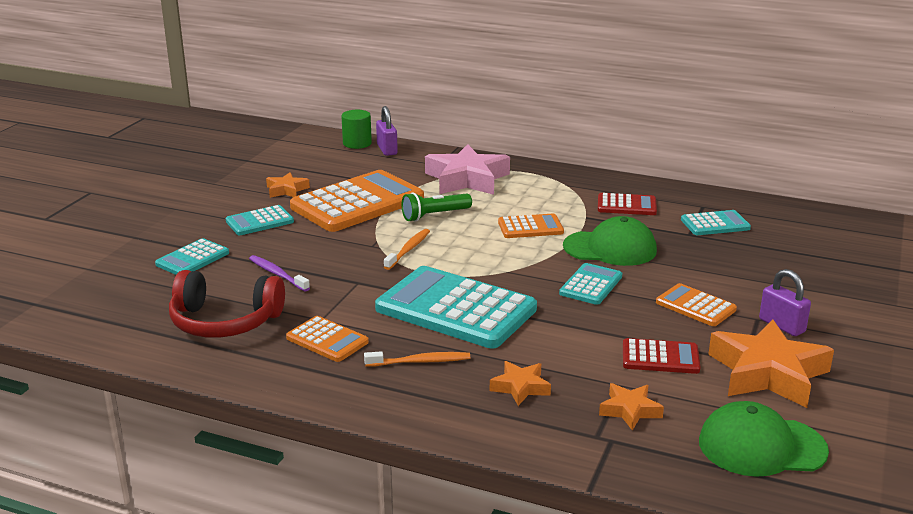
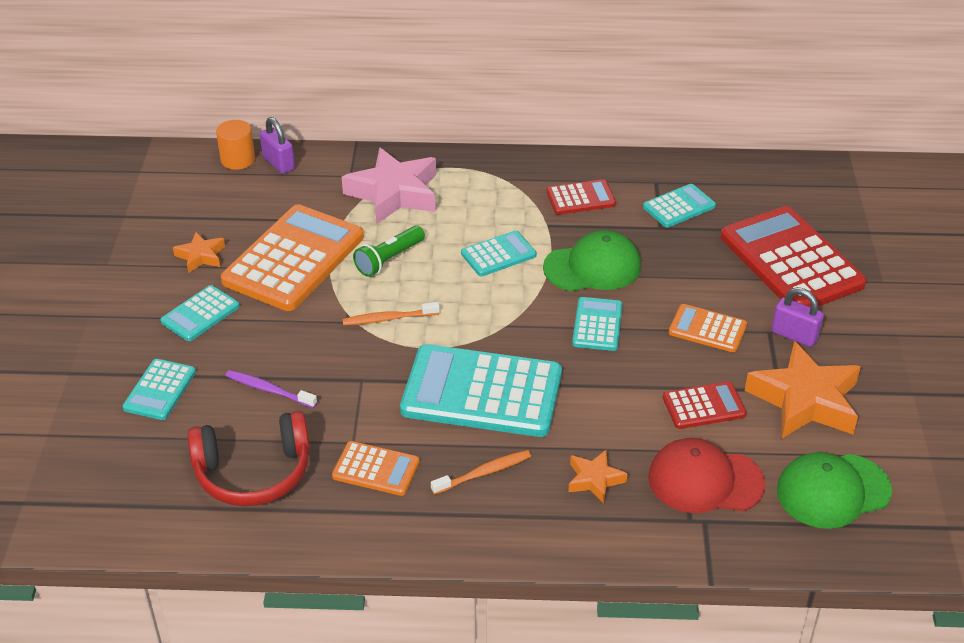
camera: 20 degrees left, 15 degrees up
(357, 143) = (238, 160): green cylinder -> orange cylinder
(408, 250) = (388, 319): orange toothbrush -> orange toothbrush turned 105 degrees counterclockwise
(530, 227) = (498, 254): orange calculator -> turquoise calculator
(630, 410) = (705, 480): orange star -> red cap
(806, 275) = (791, 261): none -> red calculator

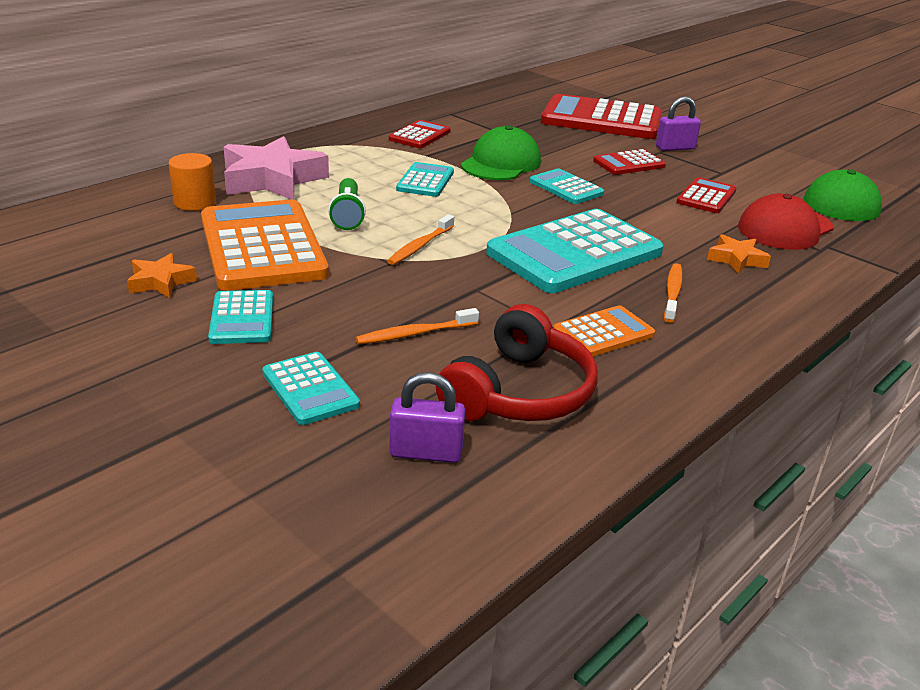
camera: 50 degrees left, 10 degrees down
(238, 160) = (72, 210): orange cylinder -> orange cylinder (195, 202)
(269, 390) = (415, 334): purple toothbrush -> orange toothbrush
(278, 163) = (123, 198): purple padlock -> purple padlock (426, 452)
(679, 206) = (489, 119): turquoise calculator -> none
(707, 329) = (629, 164): orange calculator -> red calculator
(805, 400) = (743, 171): orange star -> none

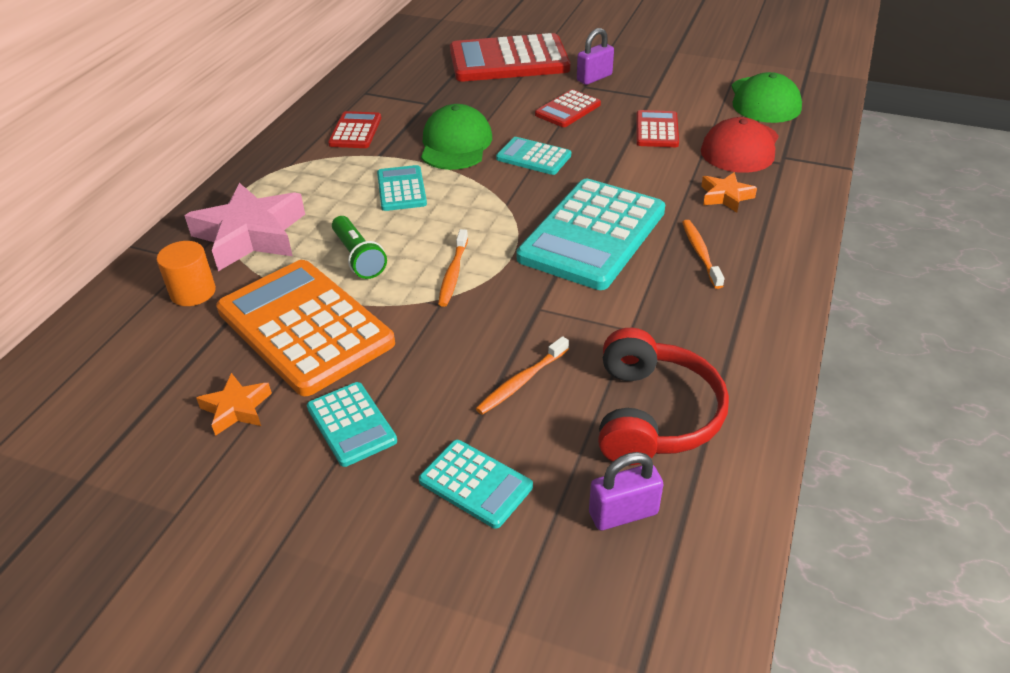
camera: 20 degrees left, 10 degrees up
(603, 333) = (675, 320): orange calculator -> none

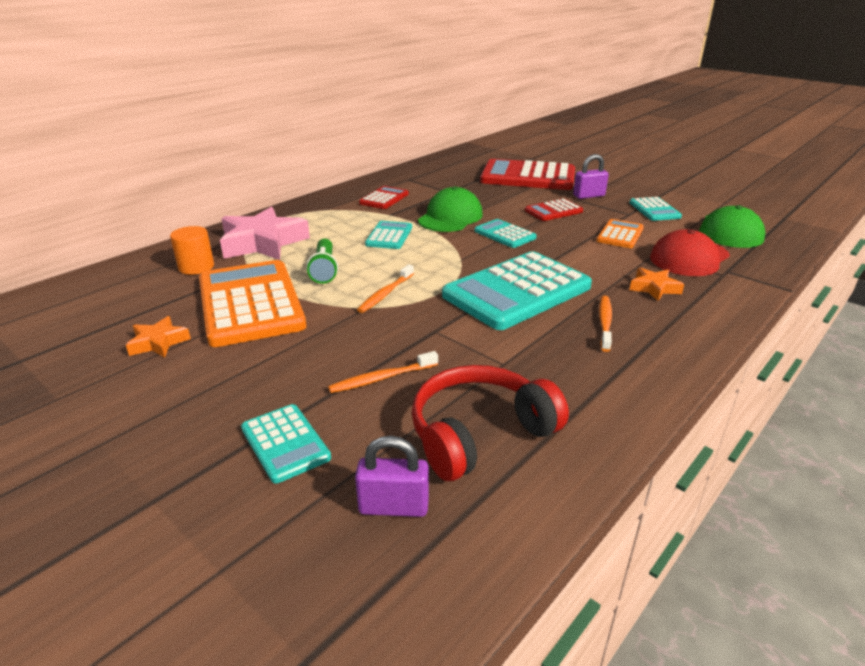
camera: 20 degrees right, 10 degrees down
(351, 424) = (227, 373): turquoise calculator -> turquoise calculator (654, 210)
(653, 414) = (479, 433): red headphones -> red headphones turned 150 degrees counterclockwise
(656, 130) = (620, 235): red calculator -> orange calculator

